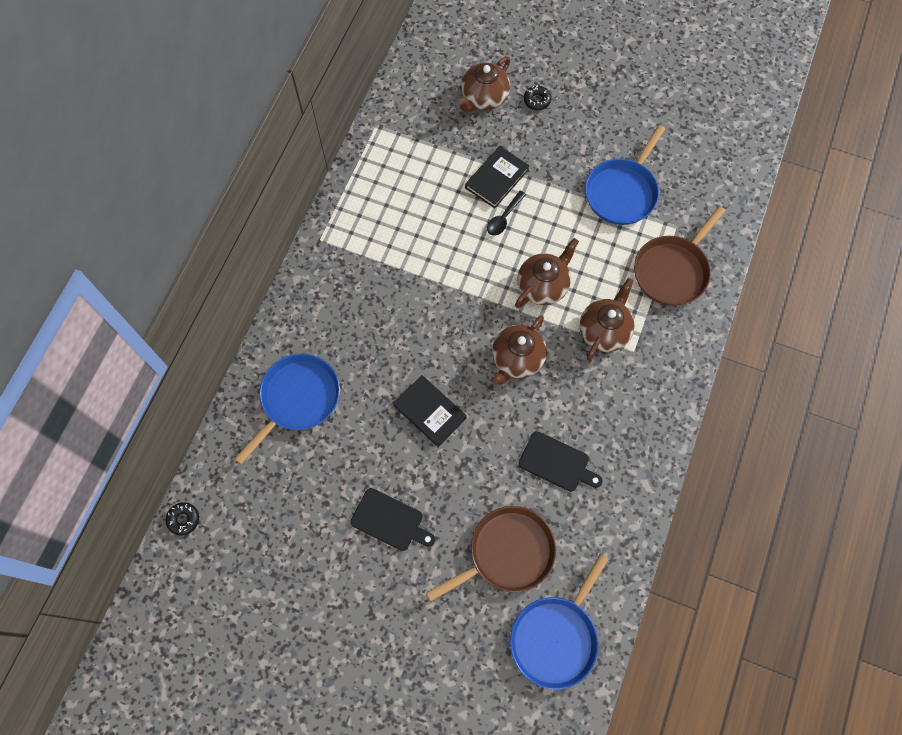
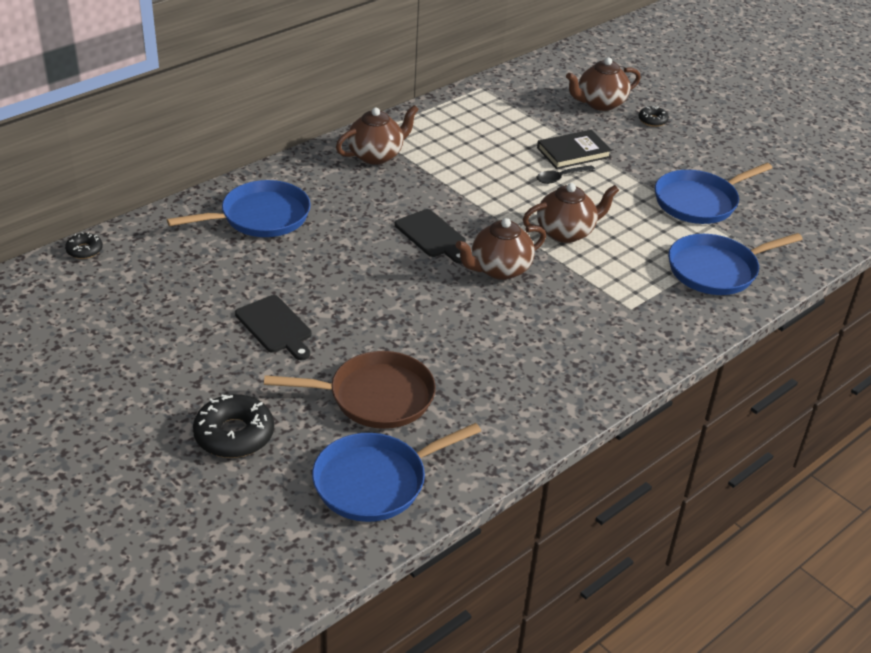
camera: 25 degrees right, 30 degrees down
(430, 412) = (380, 271): black book -> none
(432, 651) = (234, 435): none -> black donut
(557, 463) = (483, 354): black cutting board -> black cutting board (432, 235)
(604, 331) = (608, 283): brown teapot -> brown teapot (376, 155)
(672, 271) = (716, 270): brown pan -> blue pan

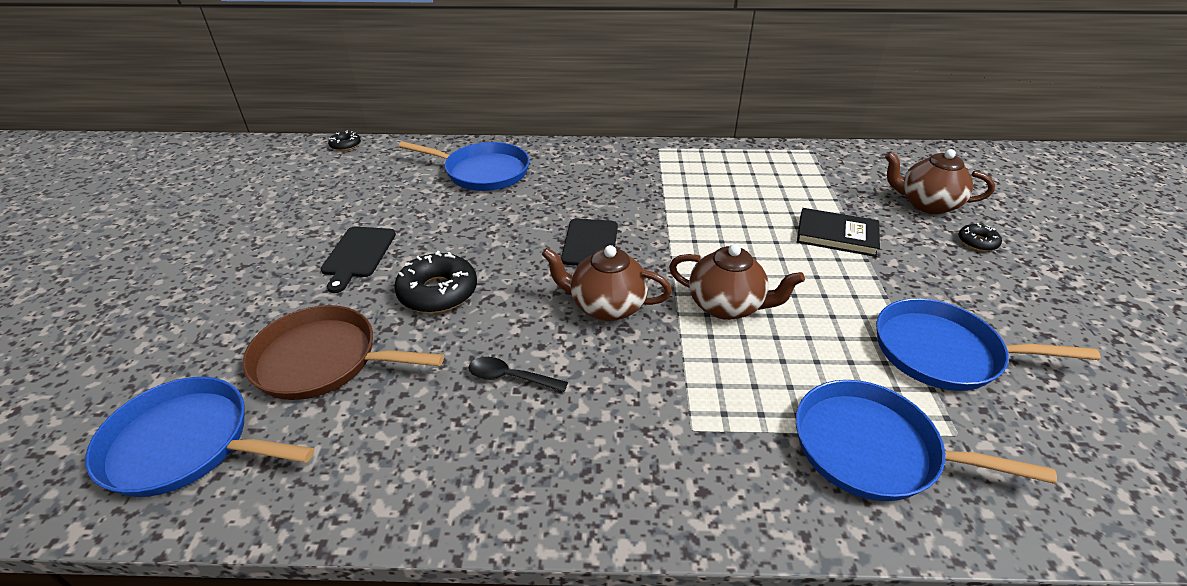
camera: 45 degrees right, 0 degrees up
(234, 435) = (187, 322): black donut -> black donut (438, 292)
(376, 155) = (638, 165): brown teapot -> none
(376, 397) = (322, 360): brown pan -> brown pan turned 150 degrees clockwise
(560, 178) = (791, 252): black spoon -> black spoon (510, 377)

